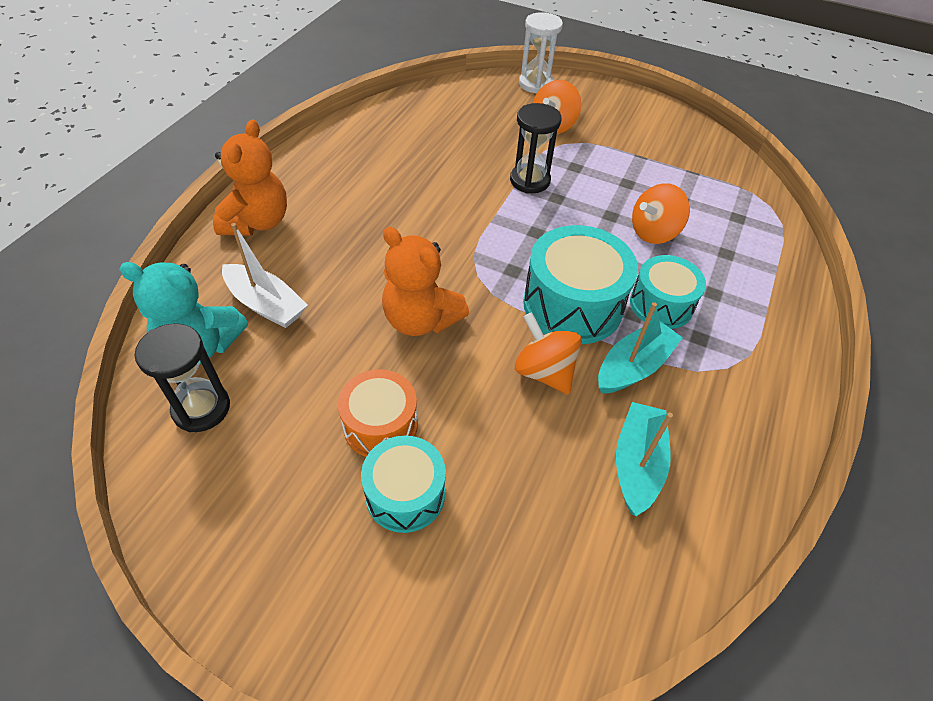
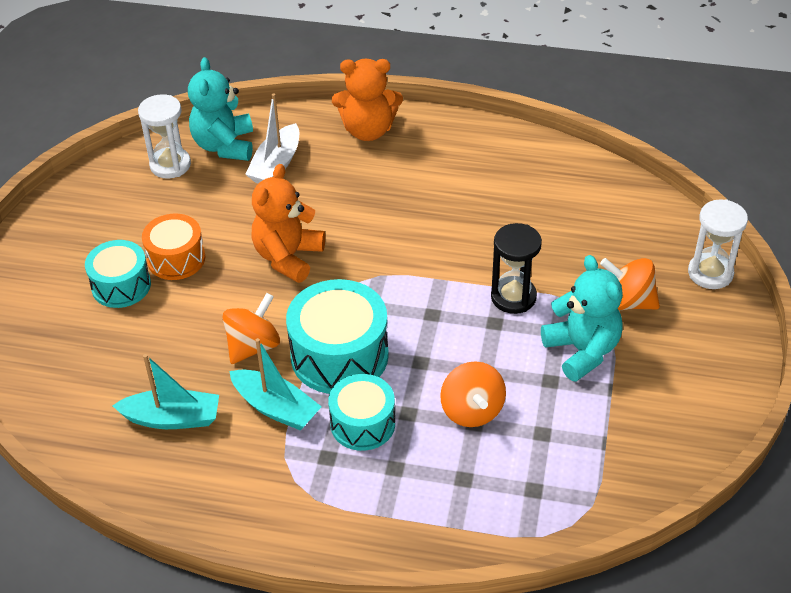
camera: 80 degrees right, 5 degrees down
(201, 408) = (170, 165): black hourglass -> white hourglass
(599, 160) = (582, 351): none -> turquoise teddy bear
(653, 232) = (472, 410): orange spinning top -> orange spinning top turned 150 degrees counterclockwise

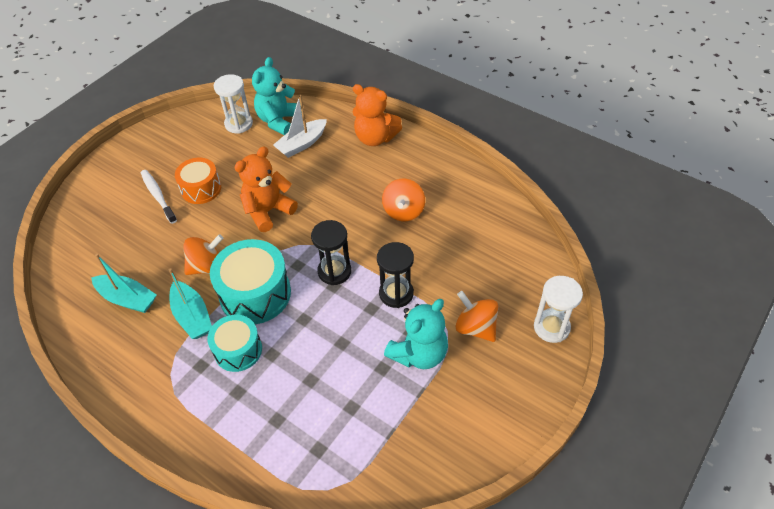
camera: 25 degrees right, 5 degrees up
(121, 286) = (158, 196): turquoise drum -> white toothbrush
(422, 298) = (334, 271): none -> black hourglass
(472, 410) = (314, 369): orange spinning top -> orange spinning top (403, 211)
(582, 351) = (419, 353): turquoise teddy bear -> turquoise teddy bear turned 45 degrees clockwise

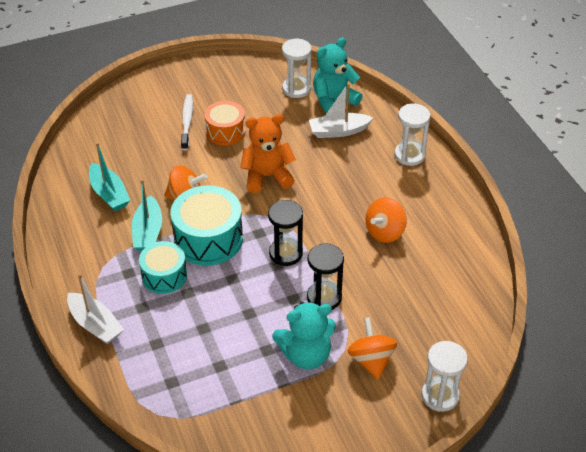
camera: 30 degrees right, 5 degrees down
(203, 435) = (95, 324): none -> white boat
(375, 138) = (409, 155): orange teddy bear -> white hourglass

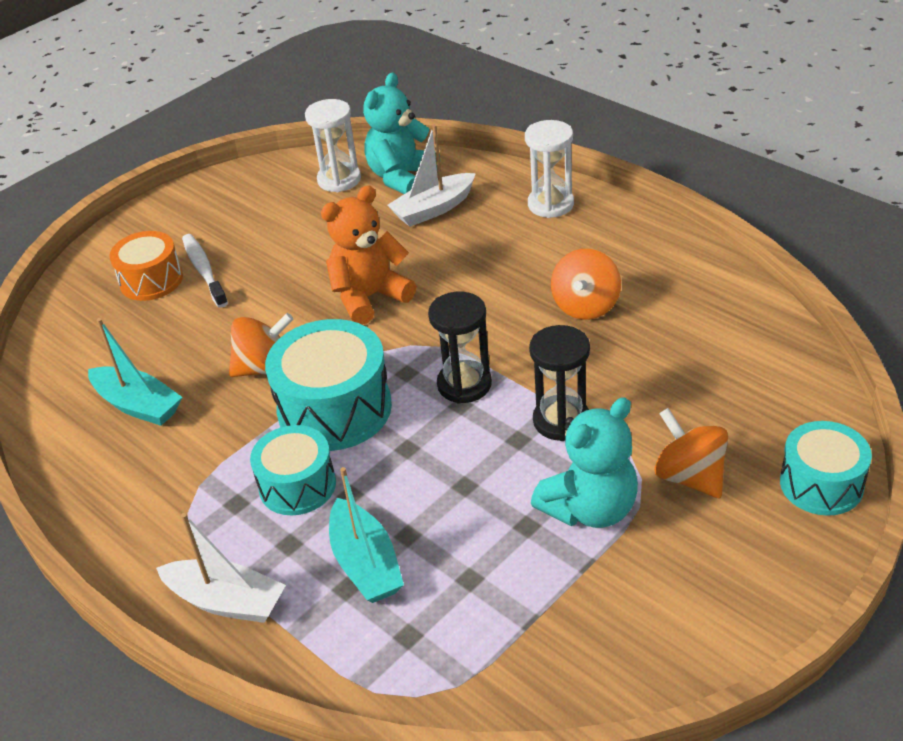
camera: 20 degrees left, 5 degrees down
(148, 232) = (233, 434): turquoise boat -> turquoise boat (366, 563)
(225, 132) = (270, 263): orange drum -> orange drum (151, 280)
(440, 396) = (821, 484): white hourglass -> turquoise drum

